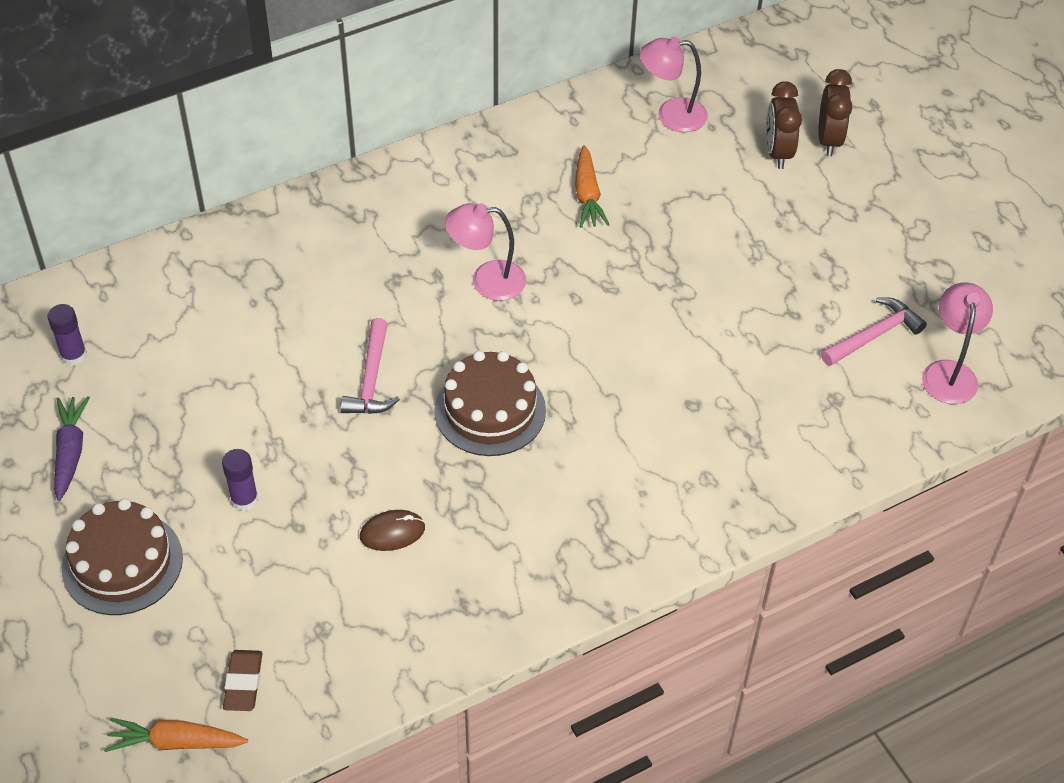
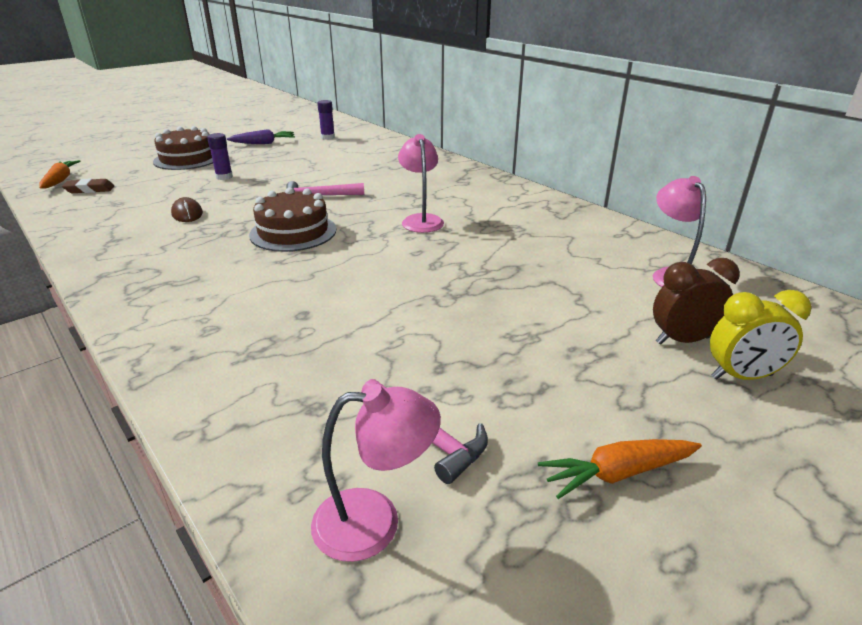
camera: 80 degrees right, 20 degrees down
(587, 195) = (536, 247): orange carrot -> orange carrot (617, 473)
(829, 140) = (741, 376): brown clock -> yellow clock

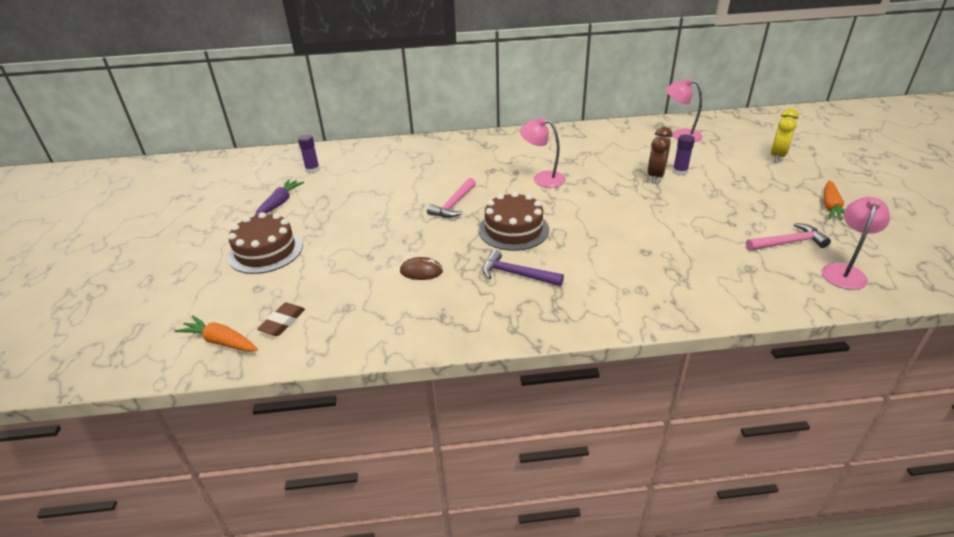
camera: 55 degrees left, 5 degrees up
(205, 253) = (516, 274): none -> purple hammer
(224, 177) = (350, 239): purple glue stick -> purple glue stick (679, 172)
(682, 340) = (742, 157): brown clock -> brown clock (655, 176)

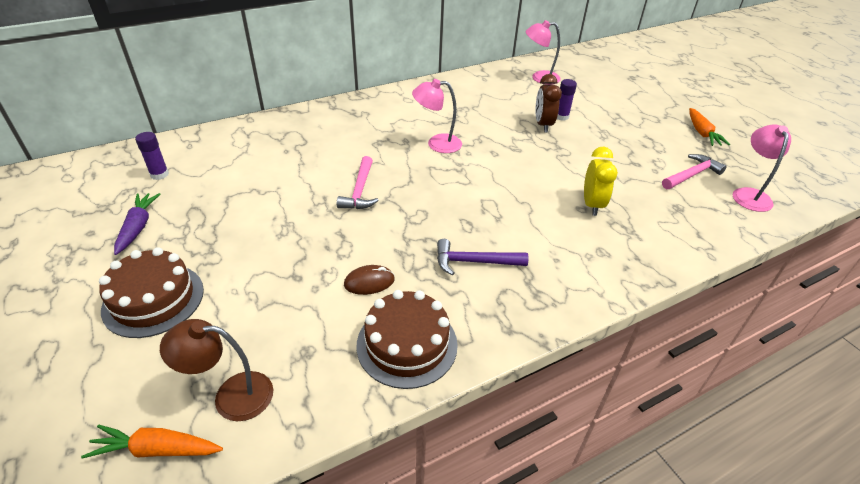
camera: 25 degrees left, 5 degrees up
(282, 322) = (231, 395): brown eraser -> brown lamp
(513, 229) = (441, 209): brown cake -> brown cake (407, 344)
(777, 156) = (632, 89): yellow clock -> yellow clock (592, 205)

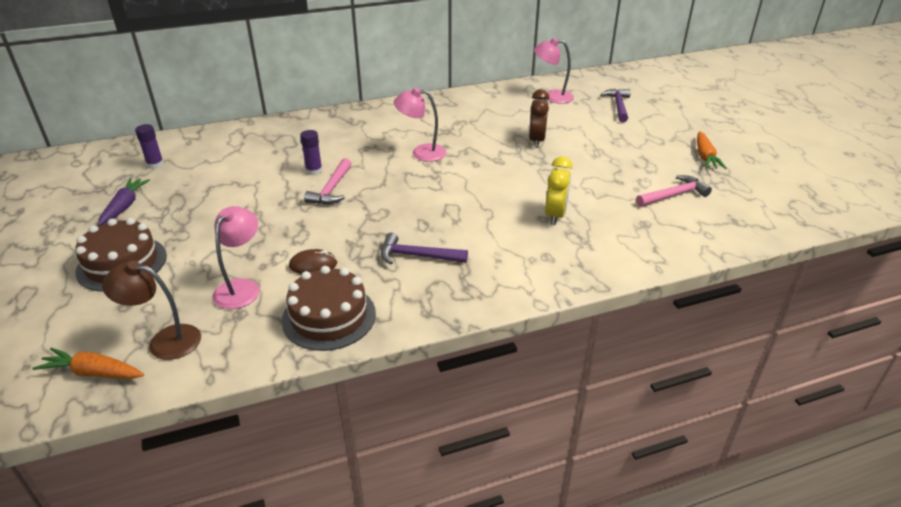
camera: 10 degrees right, 5 degrees down
(561, 116) = (559, 134): purple glue stick -> purple glue stick (314, 171)
(603, 85) = (618, 106): none -> purple hammer
(749, 194) = (728, 217): pink lamp -> pink lamp (241, 287)

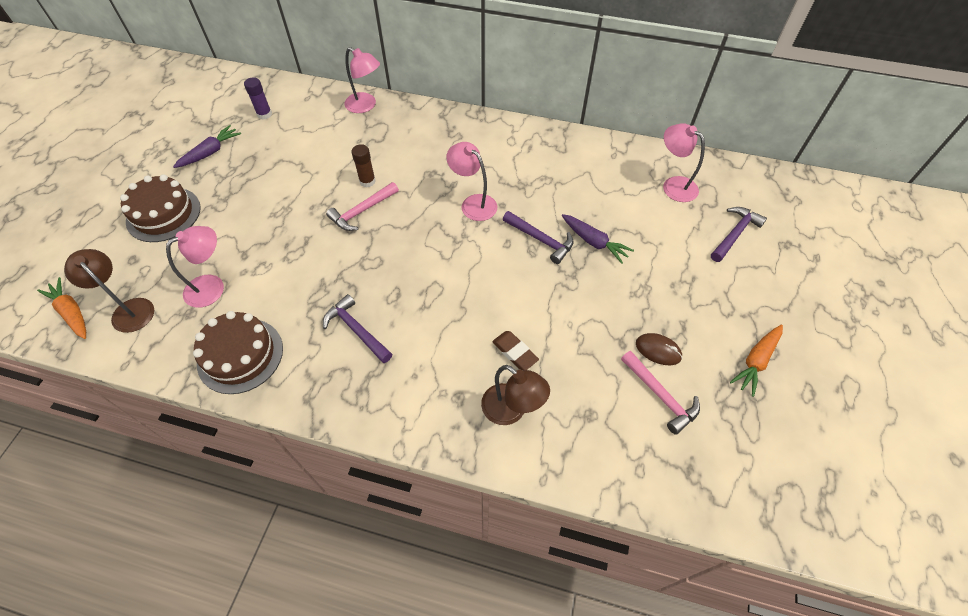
camera: 35 degrees right, 20 degrees up
(255, 130) = (365, 106): none -> pink lamp
(313, 265) = (276, 292): brown mouse -> brown mouse (658, 350)
(314, 171) = (367, 181): purple glue stick -> brown glue stick
(497, 153) = (540, 240): none -> purple hammer
(536, 141) = (594, 242): brown clock -> purple carrot
(555, 215) = (515, 352): yellow clock -> brown eraser
(592, 245) = (511, 410): none -> brown lamp
(674, 195) = (660, 395): pink hammer -> pink hammer turned 45 degrees clockwise

